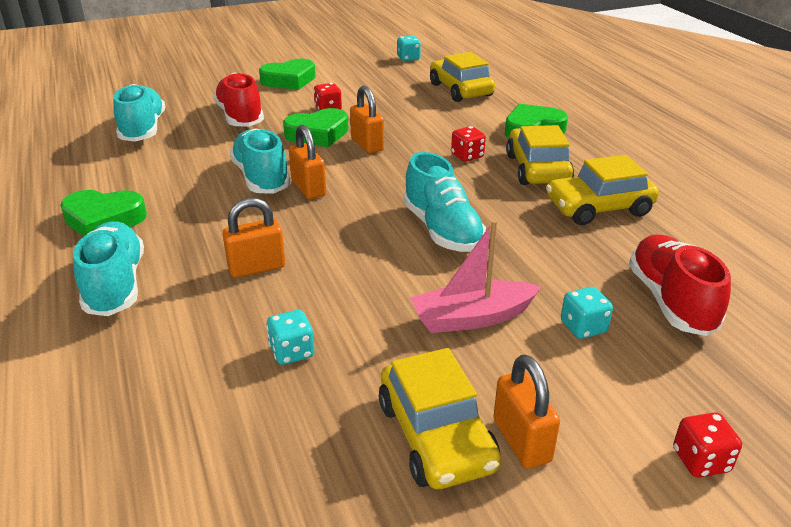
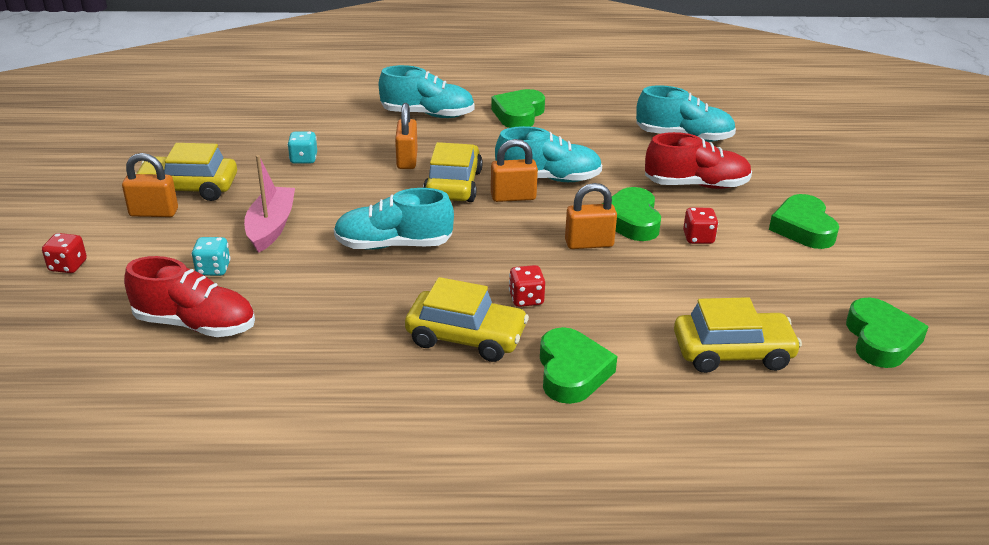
camera: 110 degrees right, 0 degrees up
(408, 58) = (881, 340): turquoise dice -> green heart
(598, 208) = (358, 347): yellow car -> yellow car (453, 185)

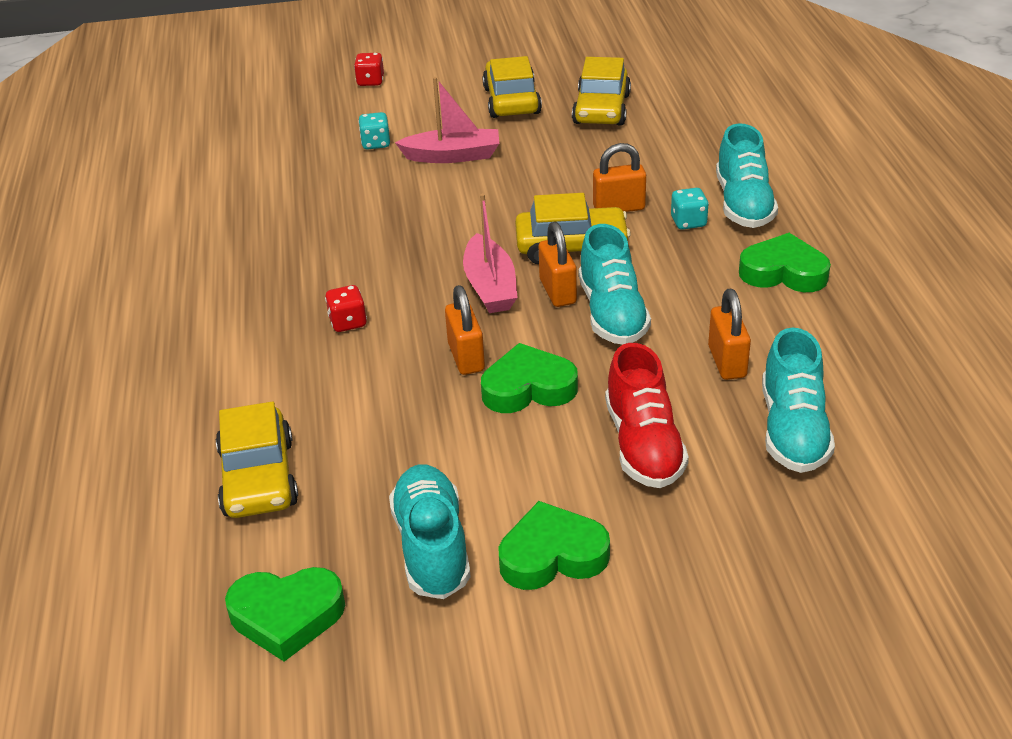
camera: 85 degrees right, 5 degrees up
(154, 213) = (463, 95): orange padlock -> orange padlock (727, 362)
(195, 324) = (293, 154): red shoe -> none
(303, 159) = (593, 146): turquoise dice -> turquoise dice (688, 222)
(393, 245) = (435, 228): turquoise shoe -> turquoise shoe (432, 547)
(466, 337) = (280, 293): yellow car -> yellow car (601, 109)
(496, 225) = (490, 286): none -> pink boat
(572, 372) = (226, 363): green heart -> none
(698, 238) = (500, 448): red dice -> none

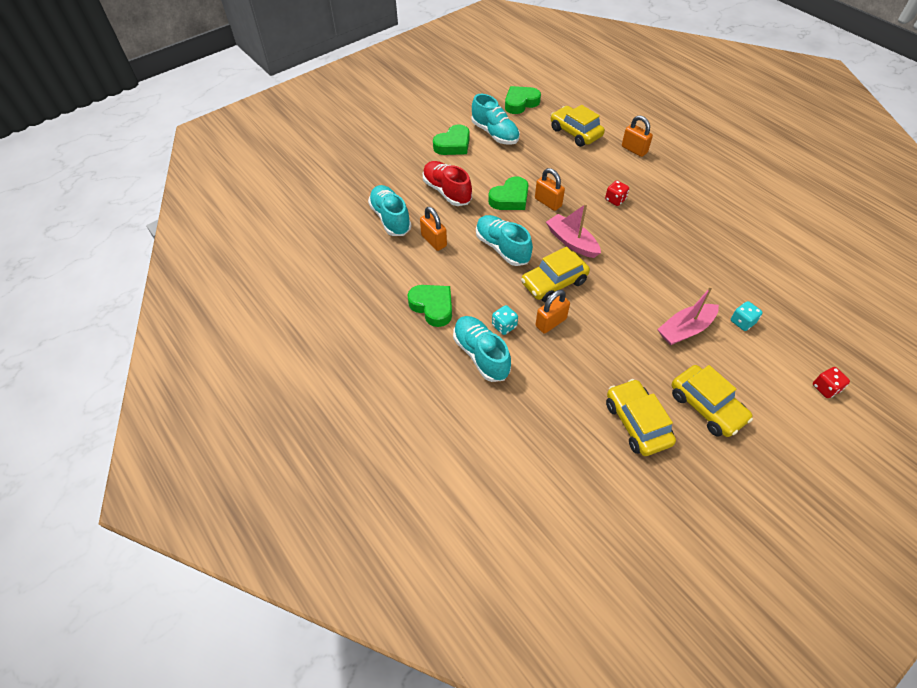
camera: 150 degrees right, 15 degrees up
(557, 291) = (537, 251): orange padlock -> orange padlock (634, 150)
(783, 272) = (432, 307): green heart -> green heart turned 120 degrees counterclockwise

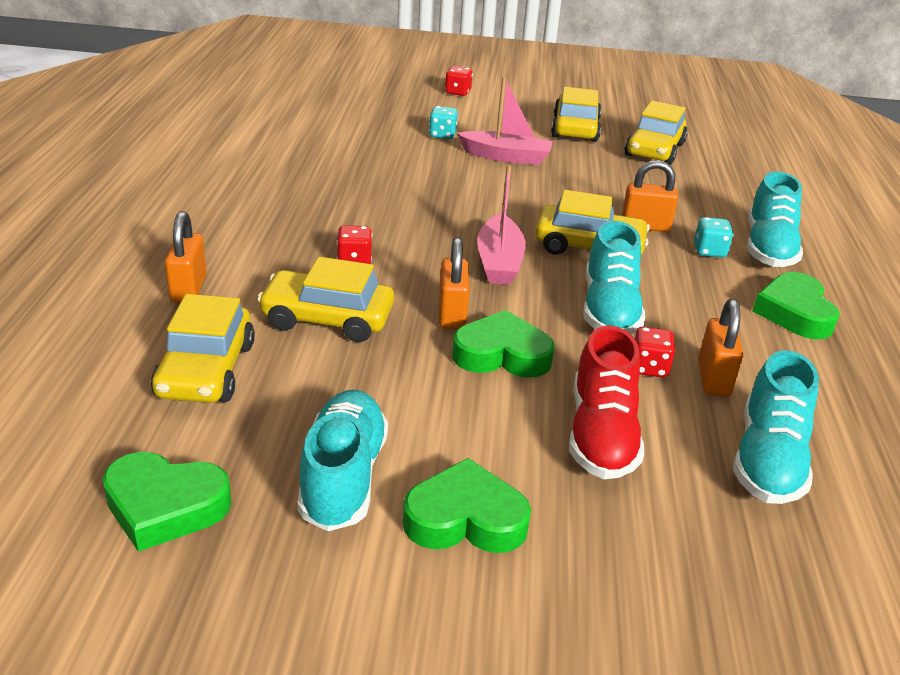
camera: 140 degrees left, 20 degrees down
(459, 229) = (649, 367): none -> red dice
(578, 171) = (327, 319): none -> yellow car

